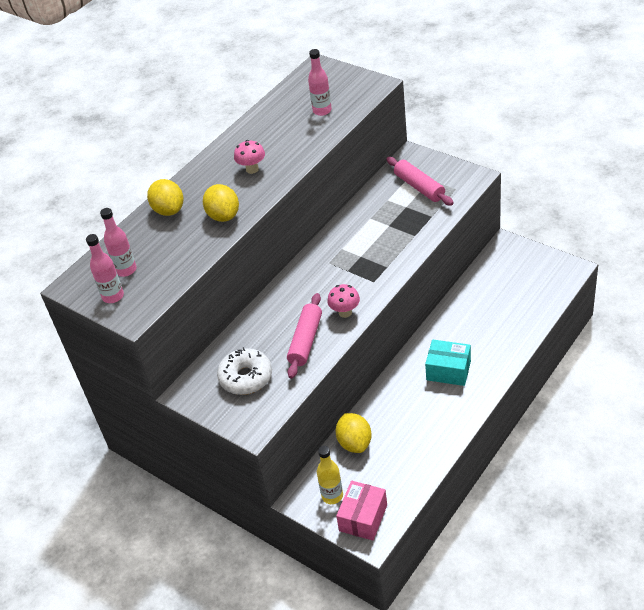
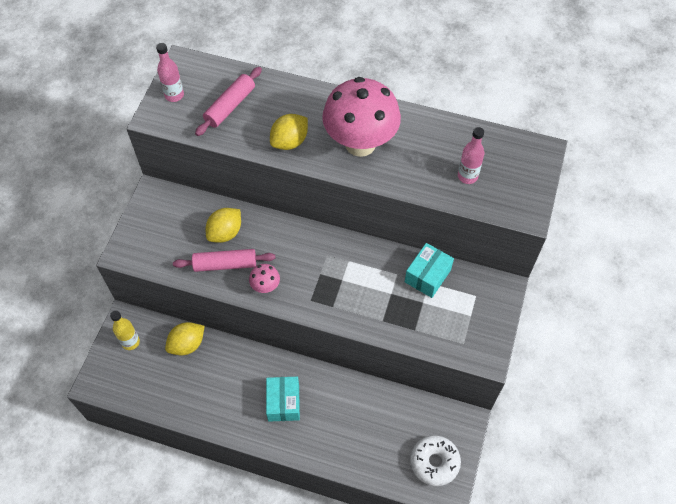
camera: 65 degrees right, 15 degrees up
(126, 270) = (207, 93): pink bottle -> none
(169, 210) = (288, 97): yellow lemon -> yellow lemon (225, 233)
(246, 377) = (175, 231): white donut -> white donut (434, 462)
(252, 169) = (360, 143): pink mushroom -> pink mushroom, size x2.42
(363, 518) = (112, 372): pink box -> none
(380, 199) = (427, 276): none -> turquoise box
(419, 187) = (456, 307): pink rolling pin -> pink rolling pin (230, 106)

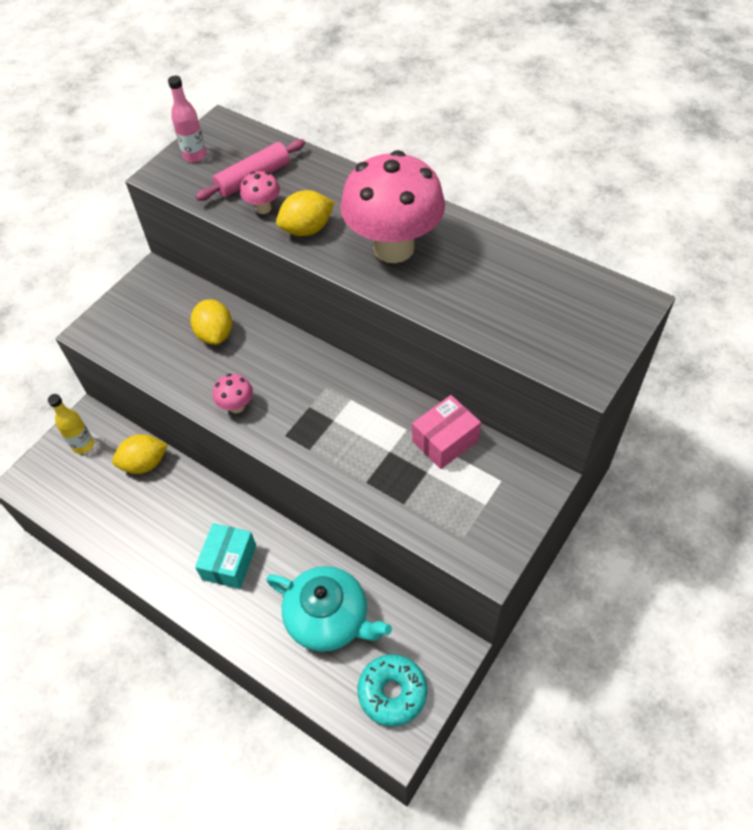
camera: 20 degrees right, 5 degrees down
(225, 233) = (215, 334): yellow lemon -> yellow lemon turned 75 degrees counterclockwise
(225, 264) = (200, 369): pink rolling pin -> none
(248, 130) = (263, 208): none -> pink mushroom
(372, 423) = (329, 618): none -> turquoise teapot
(427, 276) = (445, 441): turquoise box -> pink box
(434, 462) = (392, 692): white donut -> turquoise donut
(467, 176) = (519, 313): pink bottle -> none

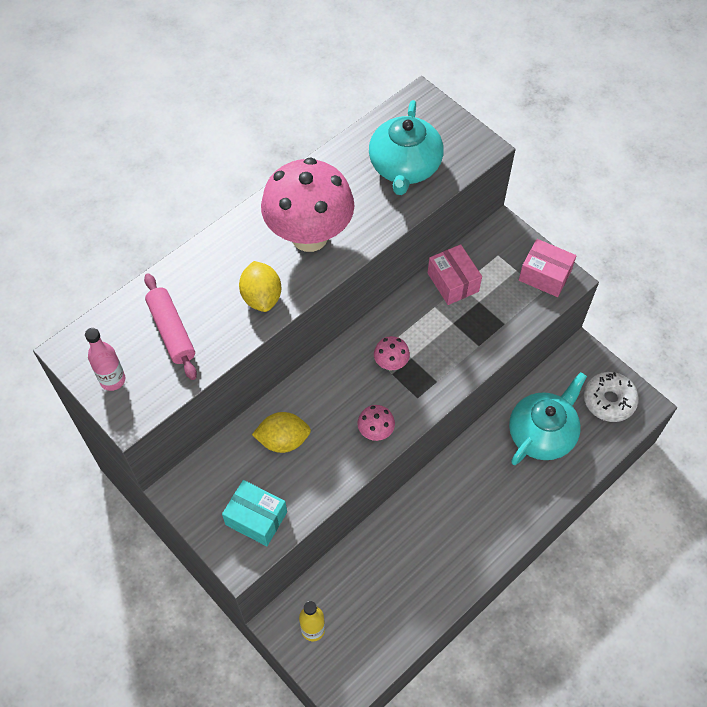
camera: 80 degrees left, 5 degrees up
(144, 464) = (352, 569): yellow lemon -> none
(229, 562) = (476, 504): turquoise box -> turquoise box (256, 518)
(263, 208) = (218, 328): pink mushroom -> pink mushroom (391, 364)
(392, 692) = (609, 400): turquoise donut -> white donut
(488, 537) = (545, 275): none -> pink box
(521, 307) = (404, 167): none -> turquoise teapot

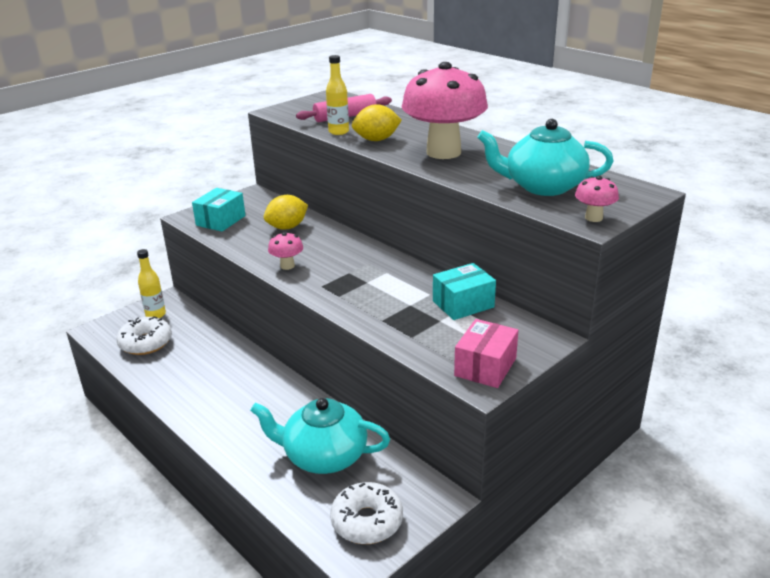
camera: 90 degrees right, 30 degrees down
(112, 380) = (305, 105): pink bottle -> none
(227, 336) = (338, 132): none -> yellow bottle
(283, 440) = (287, 227): yellow lemon -> yellow lemon turned 60 degrees clockwise
(372, 626) = (146, 343): none -> white donut
(391, 364) = (360, 271): pink mushroom -> pink mushroom (593, 218)
(453, 282) = (463, 304): pink box -> turquoise box
(542, 433) = (323, 456): turquoise teapot -> turquoise teapot turned 150 degrees clockwise

